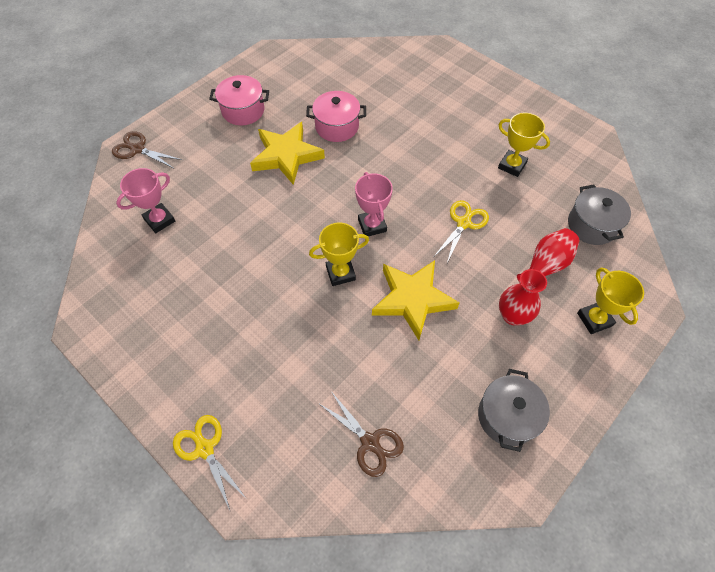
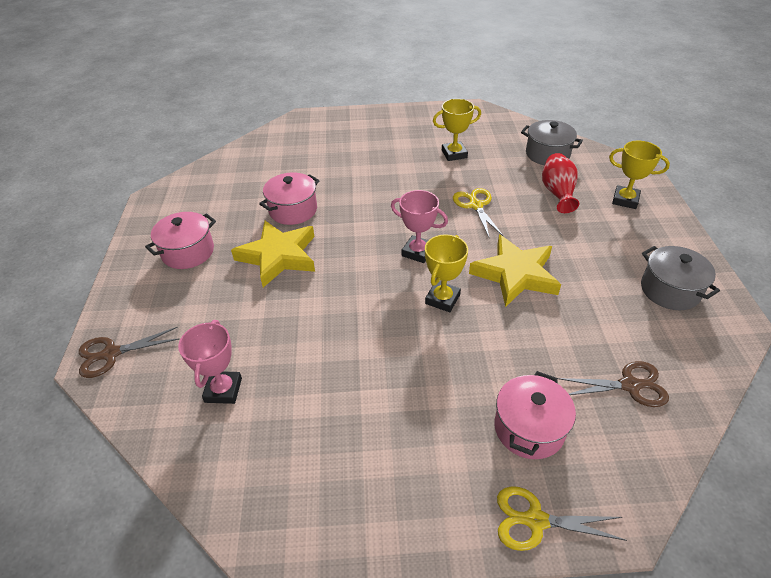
camera: 45 degrees left, 15 degrees down
(273, 401) = (529, 428): none -> pink pot
(513, 315) = (584, 233): red vase -> none

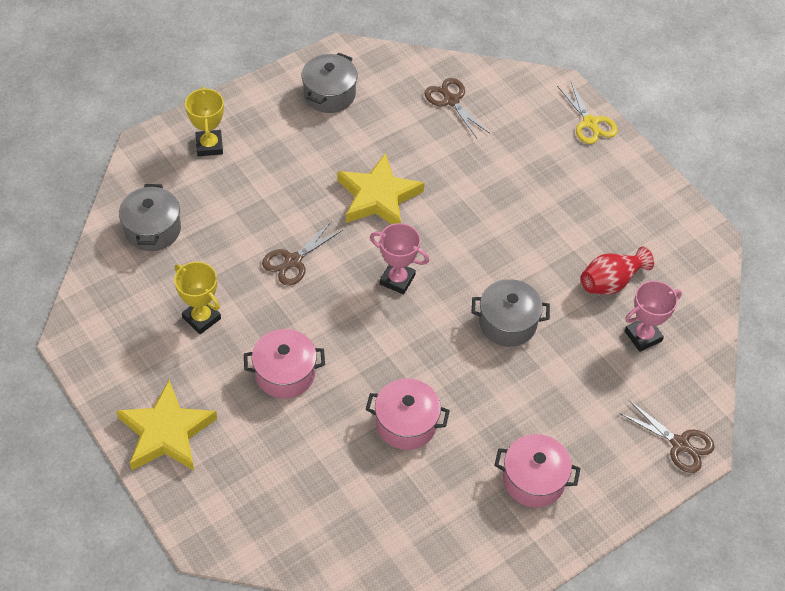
camera: 125 degrees left, 10 degrees up
(278, 256) = (482, 392): yellow star -> yellow star (166, 432)
(322, 299) = (507, 323): none -> grey pot
(417, 252) = (397, 279): pink trophy -> pink trophy turned 60 degrees counterclockwise
(442, 299) = (445, 236): yellow trophy -> none
(476, 205) = (293, 261): yellow scissors -> brown scissors
(529, 428) = (529, 144): pink pot -> pink pot (285, 373)
(557, 193) = (228, 200): red vase -> red vase (611, 282)

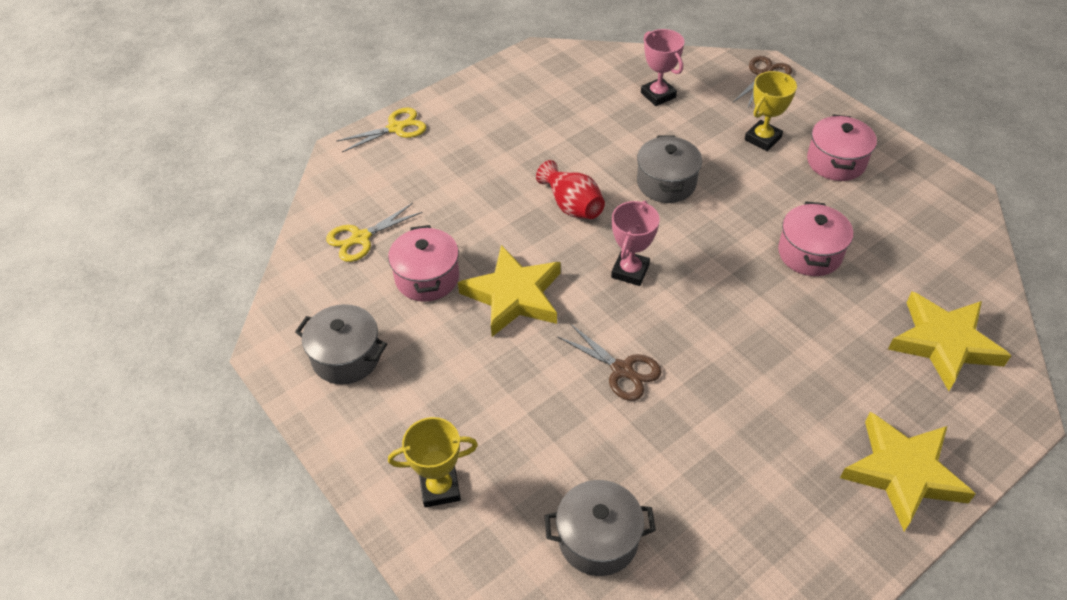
camera: 90 degrees left, 5 degrees down
(201, 318) = (729, 457): yellow trophy -> yellow trophy (762, 139)
(285, 373) = (783, 362): pink pot -> pink pot (427, 278)
(287, 505) = (944, 343): none -> yellow star
(451, 101) = (361, 238): brown scissors -> yellow scissors
(611, 282) = (600, 114): red vase -> red vase (572, 205)

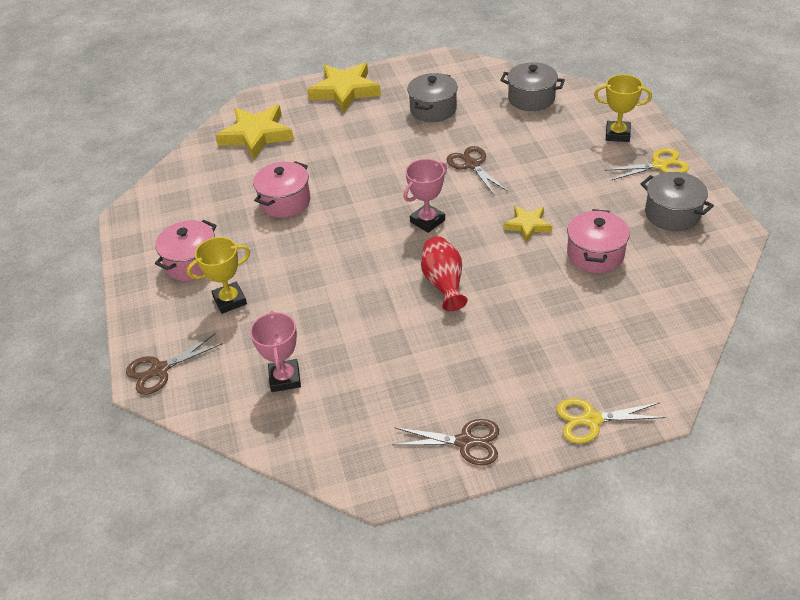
camera: 155 degrees left, 5 degrees down
(361, 238) = (649, 302): yellow scissors -> yellow scissors (659, 165)
(489, 91) = (465, 442): none -> brown scissors
(514, 295) = (527, 225): yellow star -> yellow star, size x0.55
(666, 183) = (348, 282): grey pot -> grey pot (433, 109)

